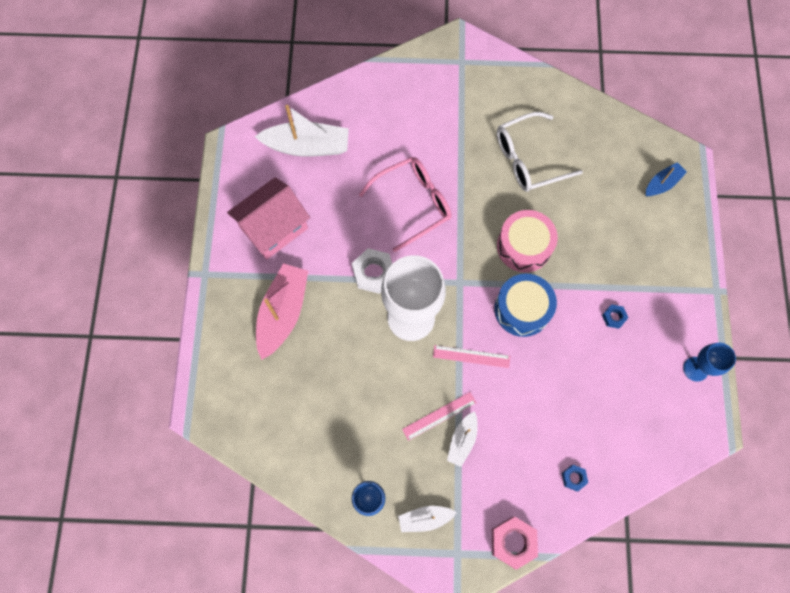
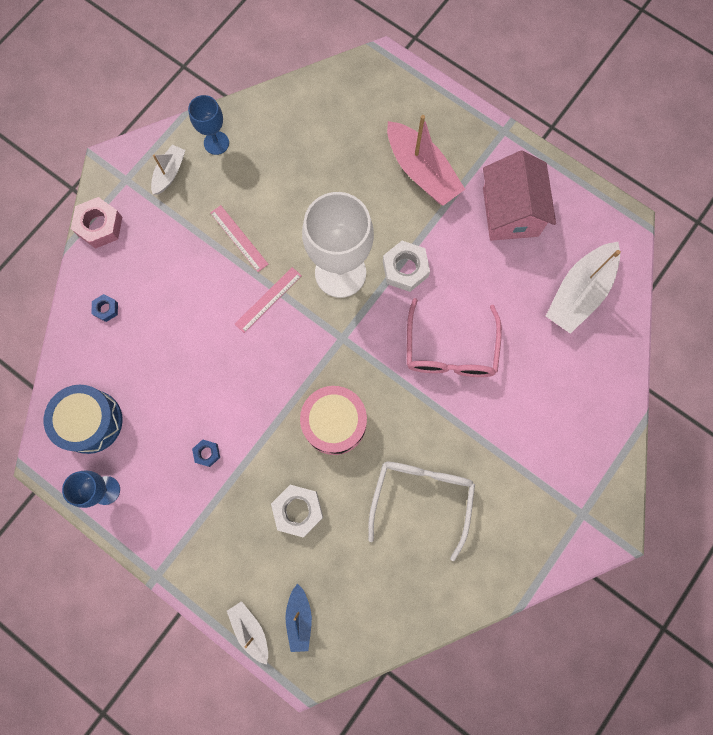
camera: 125 degrees right, 5 degrees up
(439, 416) = (239, 238): pink ruler -> pink ruler turned 45 degrees counterclockwise
(462, 440) = (205, 242): white boat -> white boat (250, 630)
(522, 309) = (276, 375): blue drum -> blue drum (90, 421)
(600, 230) = (298, 510): none -> white nut

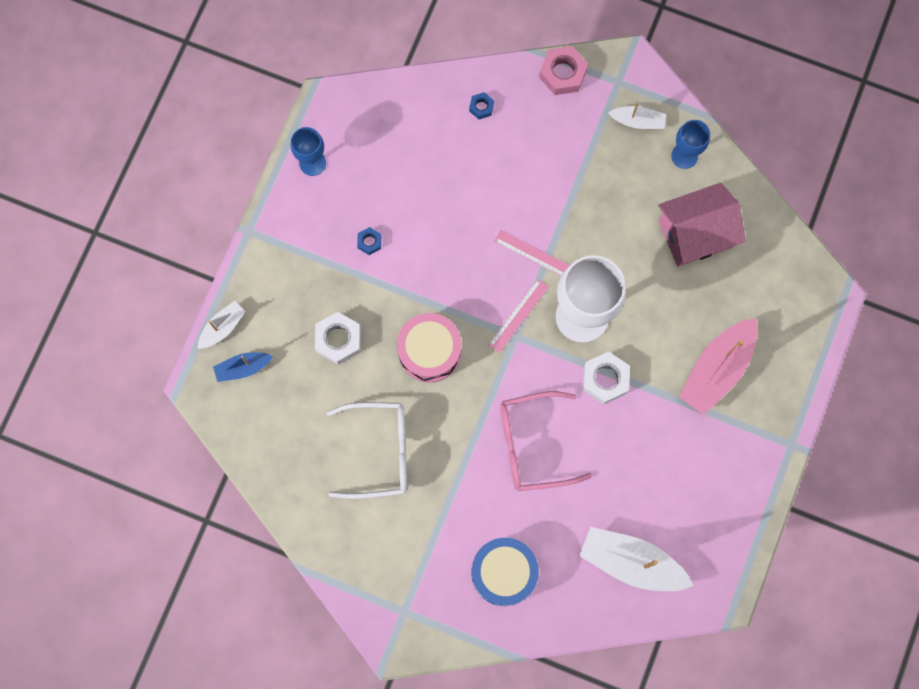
camera: 75 degrees right, 0 degrees up
(90, 421) = (371, 129): blue drum -> blue drum (504, 572)
(239, 238) = (589, 208): pink ruler -> pink ruler (518, 315)
(510, 212) = (699, 472): pink house -> pink house (695, 234)

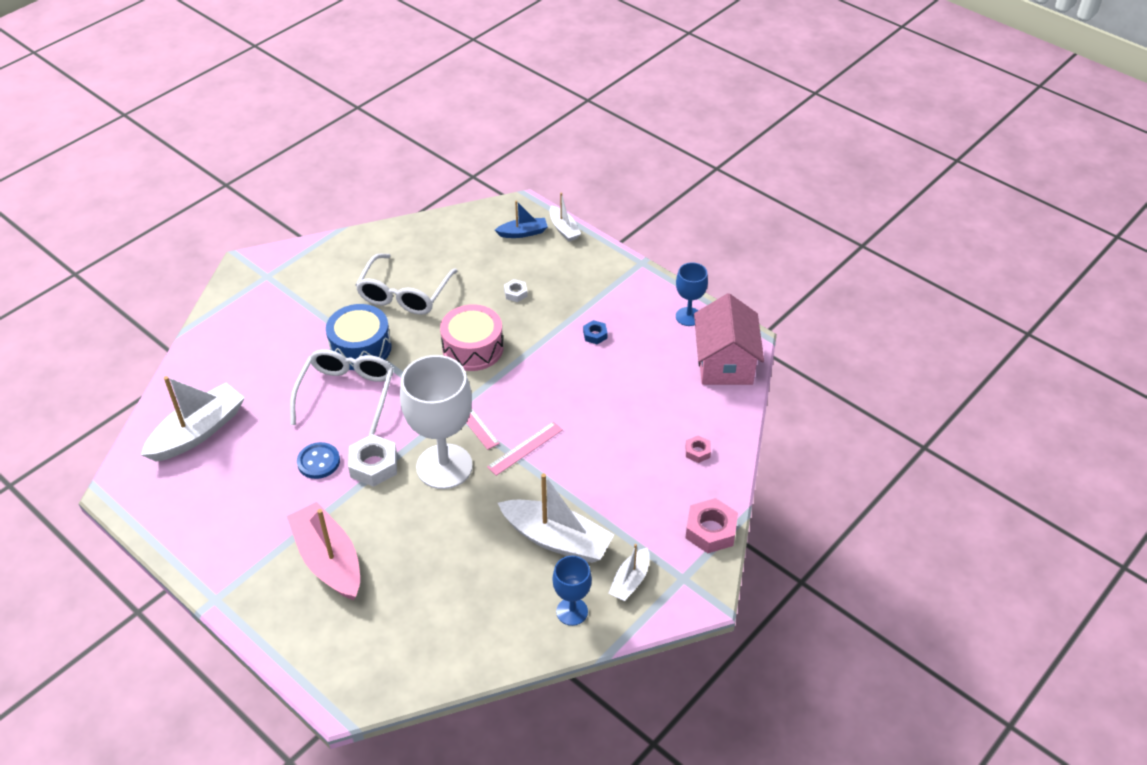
camera: 110 degrees right, 30 degrees down
(243, 368) = (523, 233): blue boat -> blue boat turned 75 degrees clockwise
(338, 340) = (515, 293): white nut -> white nut, size x0.53
(481, 107) = (697, 452): blue nut -> pink nut
(504, 572) = (252, 344): blue drum -> blue drum (361, 348)
(532, 444) = (347, 394): pink glasses -> white glasses
(620, 192) = (557, 539): none -> white boat
(620, 431) = (318, 462): none -> blue button
(695, 234) = (480, 591): pink house -> pink house (725, 363)

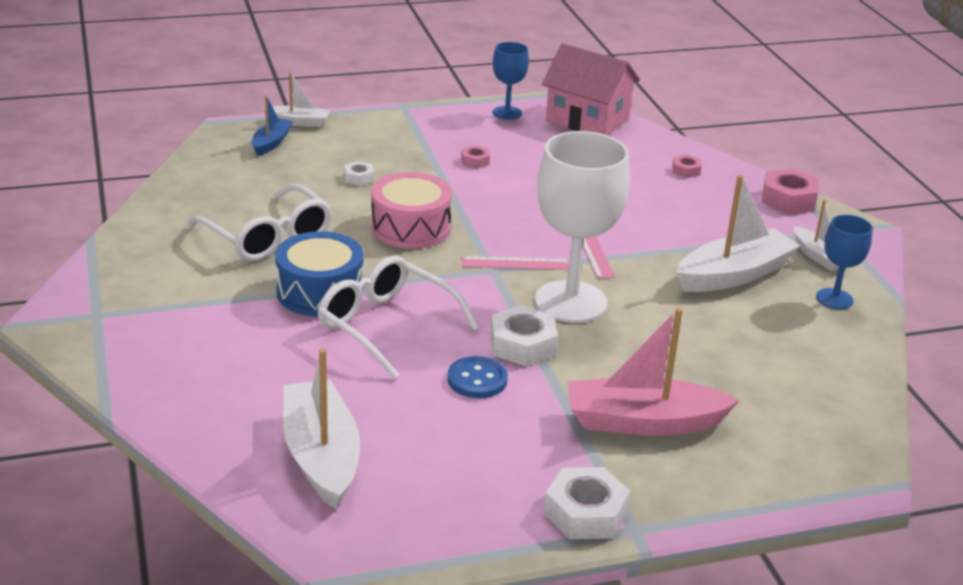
camera: 60 degrees left, 15 degrees down
(217, 569) = (585, 513): none -> white nut
(595, 335) = (475, 161): blue nut -> pink nut

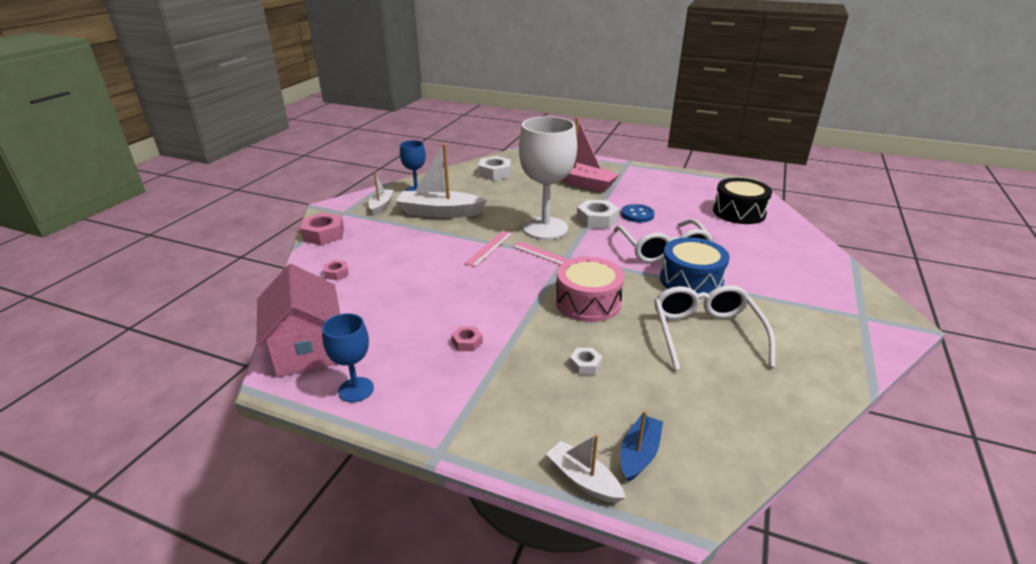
camera: 140 degrees left, 0 degrees up
(271, 143) = (639, 454): blue boat -> blue boat turned 150 degrees clockwise
(321, 456) = (739, 212): white boat -> black drum
(585, 513) = (640, 171): white nut -> white nut (495, 173)

